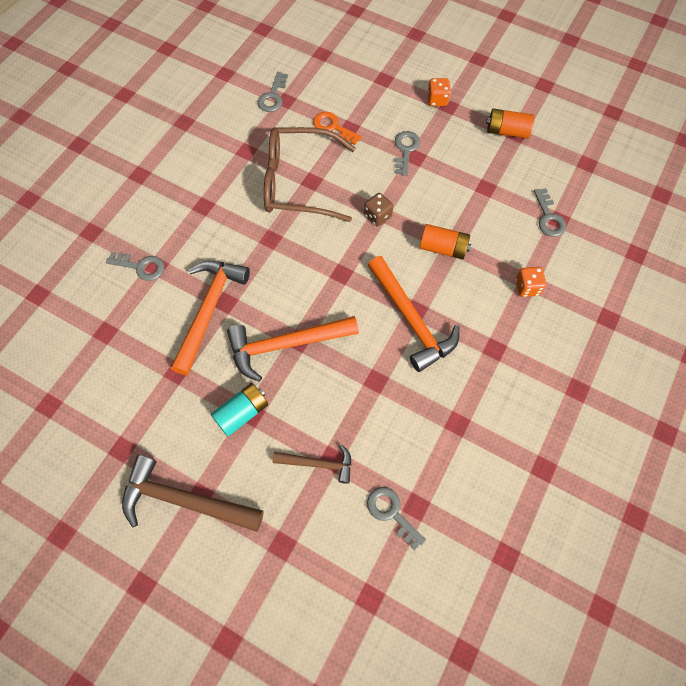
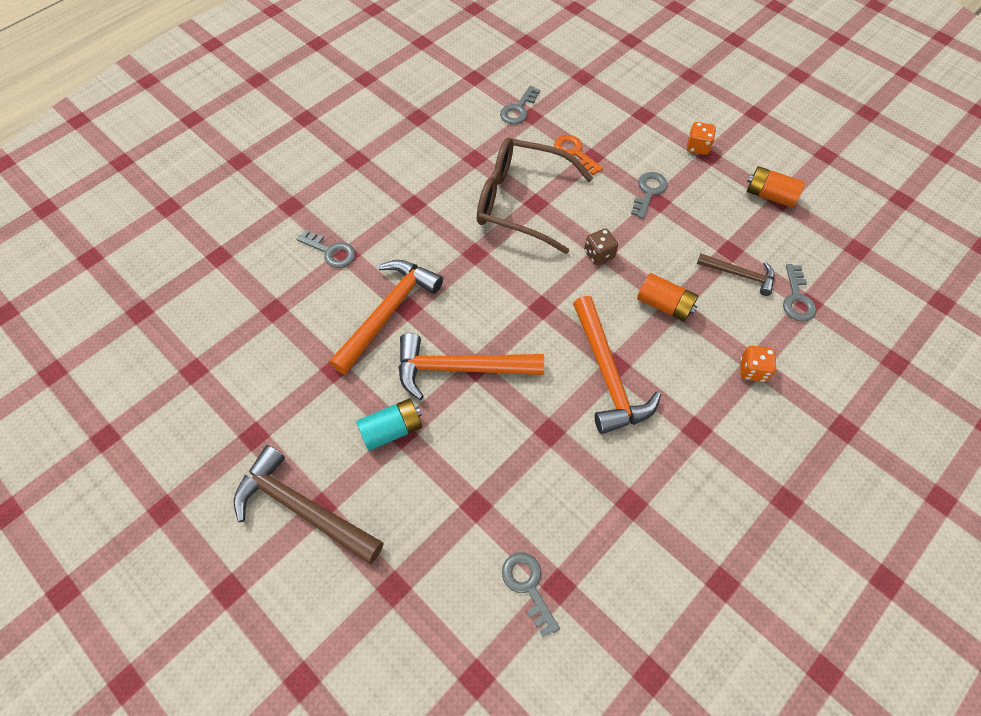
camera: 15 degrees right, 5 degrees down
(318, 464) = (459, 508): brown hammer -> brown hammer (740, 275)

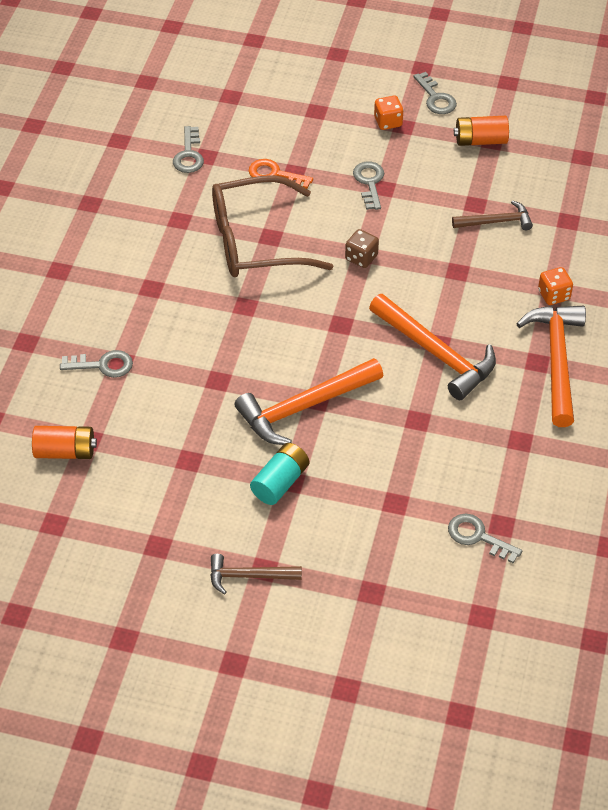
camera: 30 degrees left, 10 degrees down
(303, 508) = (249, 576): brown hammer -> brown hammer, size x0.57
(388, 312) = (202, 392): orange hammer -> orange hammer (557, 360)
(664, 305) = (447, 275): orange battery -> orange battery (65, 452)
(797, 298) = (555, 221): grey key -> grey key (436, 98)

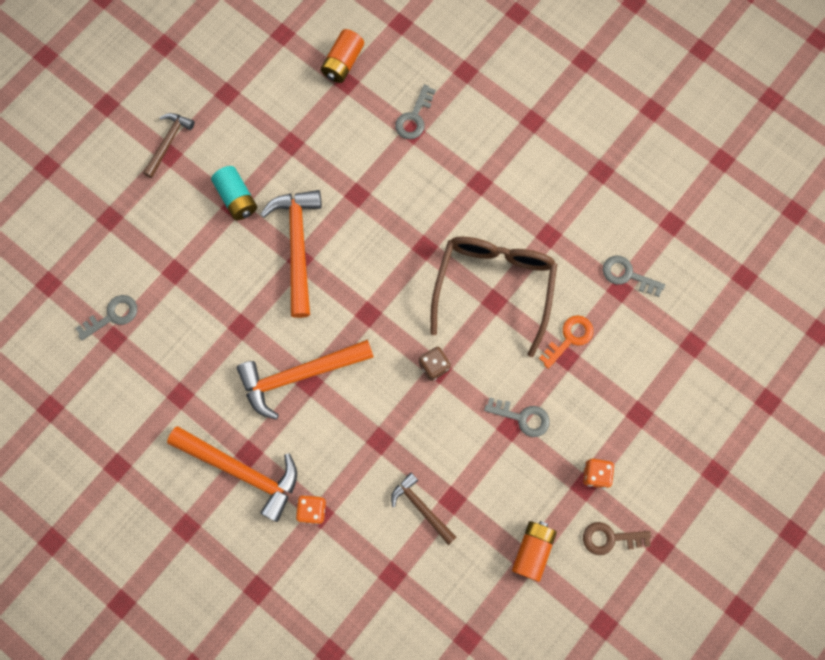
camera: 115 degrees right, 25 degrees up
(436, 98) = (610, 538): grey key -> brown key
(496, 222) = (421, 507): brown hammer -> brown hammer turned 120 degrees clockwise

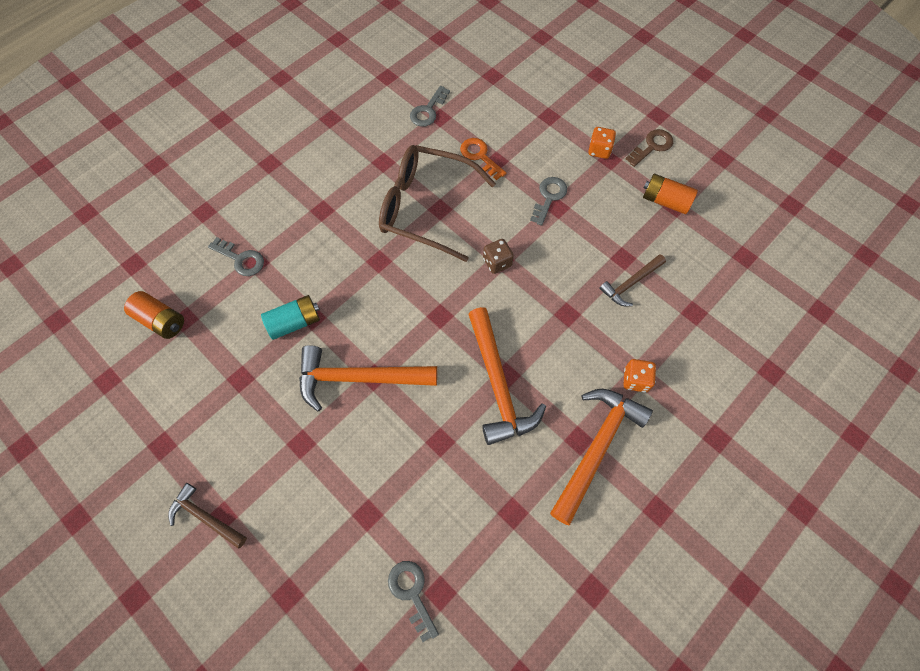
camera: 85 degrees left, 10 degrees down
(236, 198) = (292, 440): turquoise battery -> turquoise battery (295, 322)
(610, 538) = (652, 146): brown key -> brown key turned 135 degrees counterclockwise

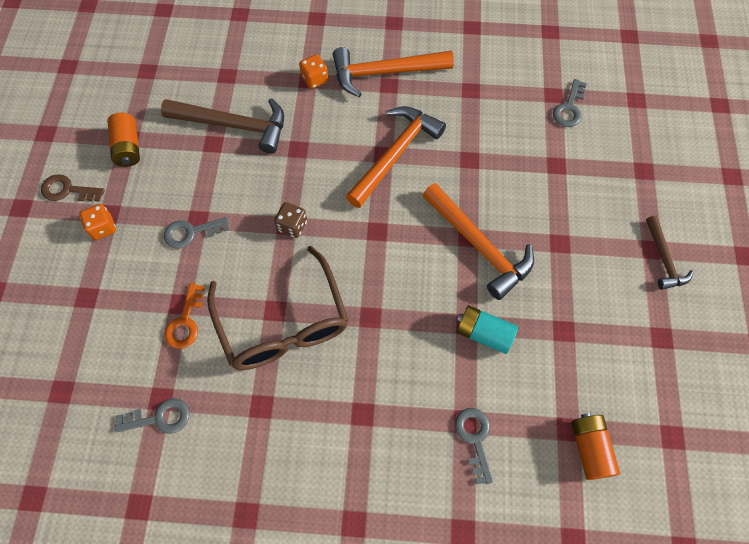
camera: 130 degrees left, 0 degrees up
(630, 283) = (234, 126): brown hammer -> brown hammer, size x1.75

